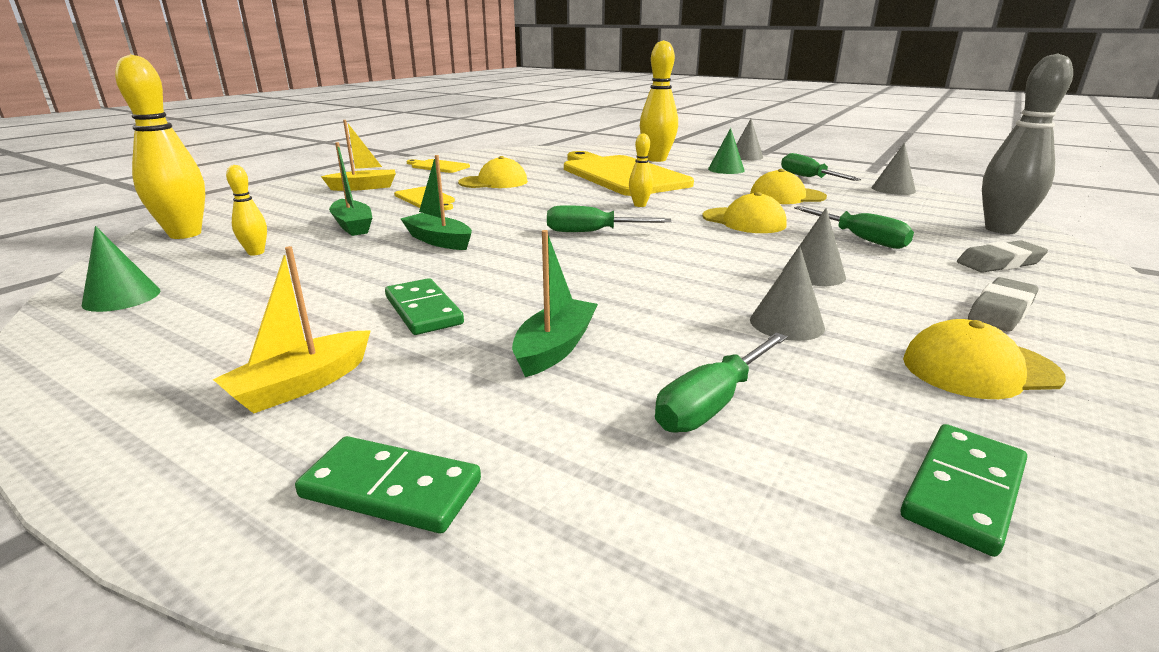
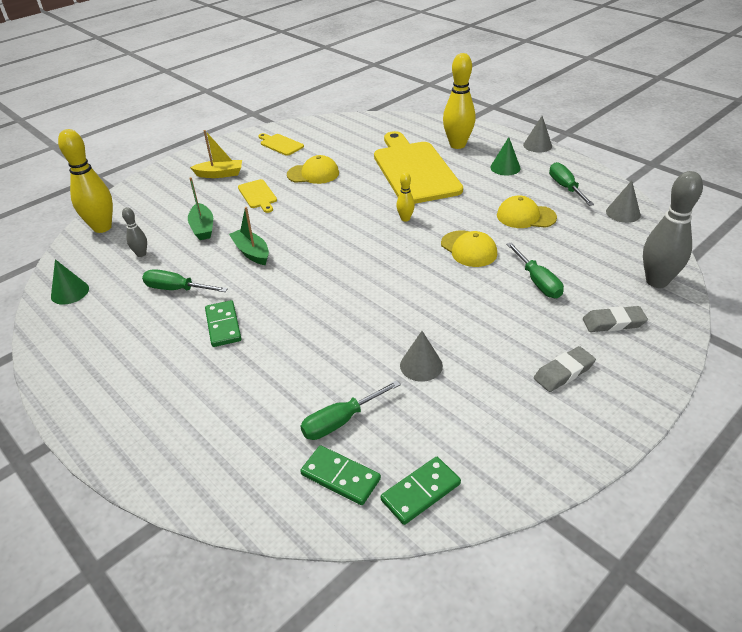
camera: 15 degrees right, 15 degrees up
(256, 252) = (141, 254): yellow bowling pin -> grey bowling pin
(301, 385) = (152, 378): yellow boat -> none
(391, 489) = (179, 448): green domino -> green domino (340, 477)
(555, 348) = (282, 368): green boat -> none
(593, 232) = (354, 252): green screwdriver -> green screwdriver (177, 289)
(813, 274) = (473, 319): grey cone -> none
(979, 368) = (502, 418): yellow cap -> none

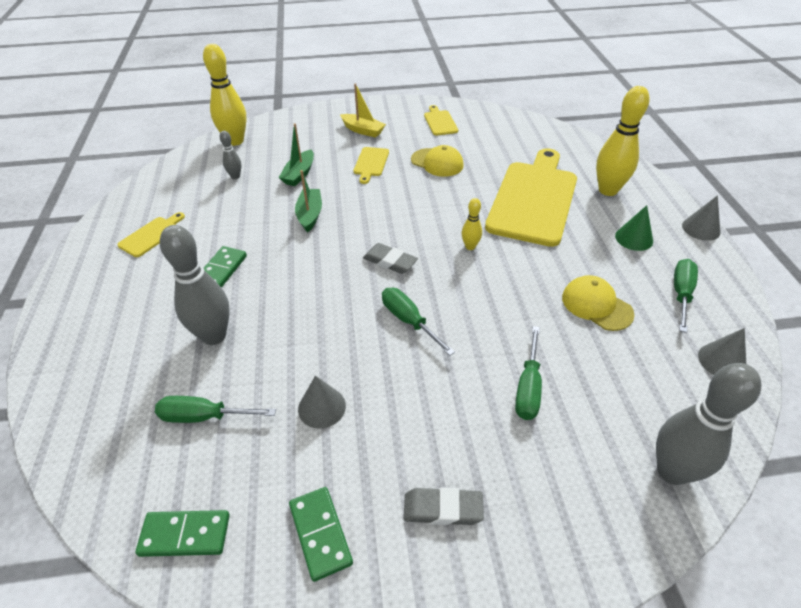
camera: 35 degrees right, 5 degrees up
(70, 292) = (161, 185): green cone -> none
(116, 332) = (152, 235): none -> yellow cutting board
(177, 289) = (225, 220): green screwdriver -> green screwdriver (409, 321)
(278, 369) = (214, 336): none -> grey bowling pin
(340, 477) = (148, 469): green domino -> green domino (320, 534)
(468, 249) = (496, 311): yellow cap -> none
(613, 322) = (561, 488): grey eraser -> grey eraser (390, 261)

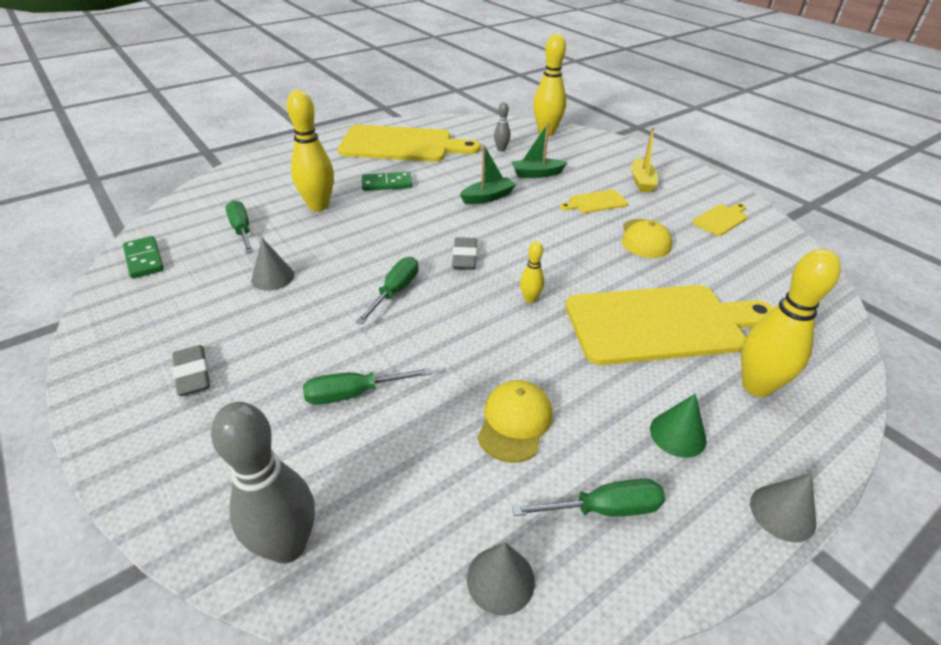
camera: 60 degrees right, 5 degrees down
(152, 235) = (402, 145): yellow cutting board -> yellow cutting board, size x2.34
(214, 336) = (318, 206): grey bowling pin -> yellow bowling pin
(320, 534) = (156, 316): green domino -> none

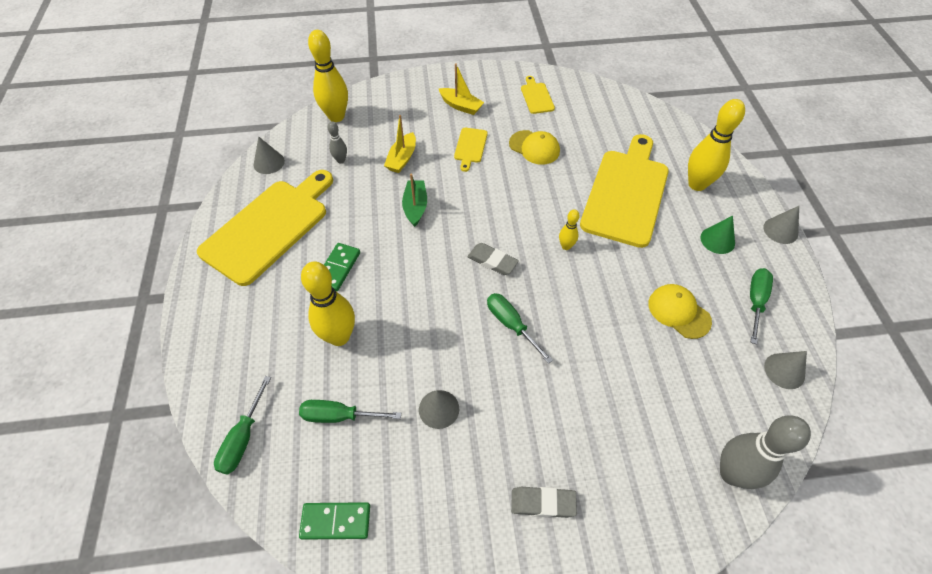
camera: 60 degrees left, 15 degrees up
(354, 393) = (615, 393): green screwdriver -> green screwdriver (243, 438)
(464, 124) = (269, 162): none -> grey cone
(536, 174) = (402, 159): green boat -> yellow boat

